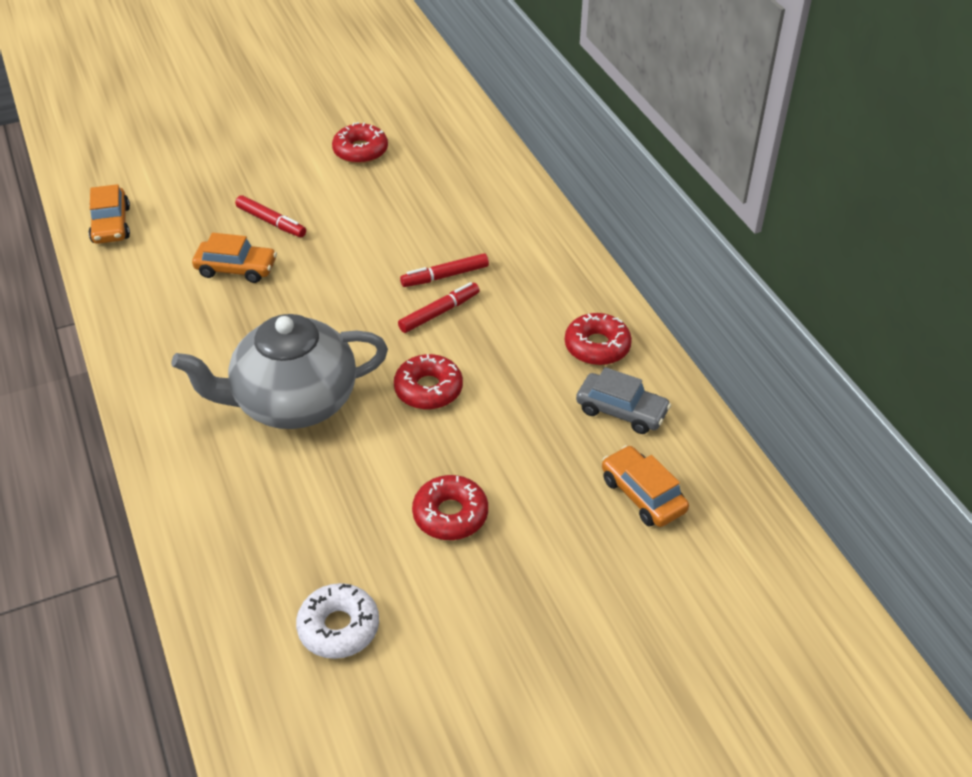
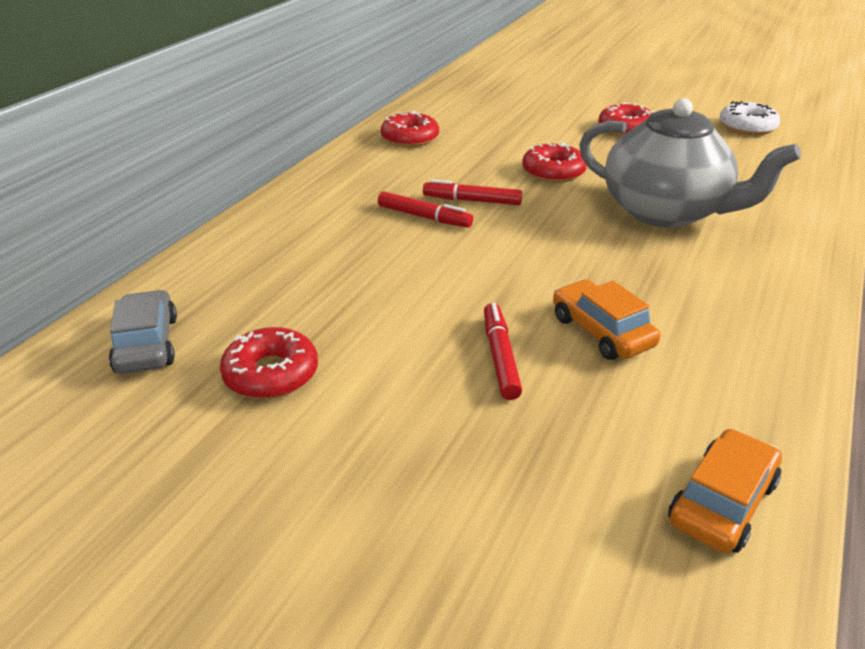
camera: 130 degrees left, 10 degrees down
(621, 411) = (457, 116): grey car -> grey car (147, 344)
(642, 495) = (509, 94): orange car -> none

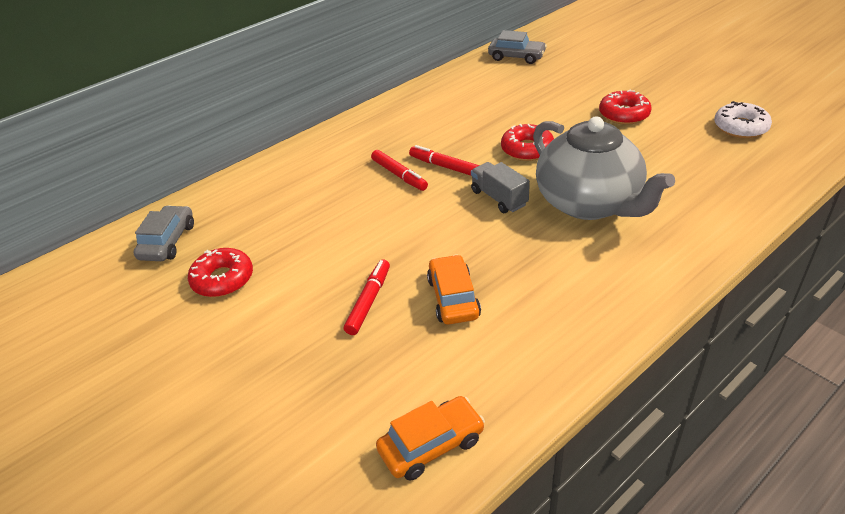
camera: 25 degrees right, 5 degrees up
(410, 138) = (439, 100): red donut -> none
(465, 91) = (516, 57): none -> grey car
(563, 222) = (499, 198): none -> grey truck

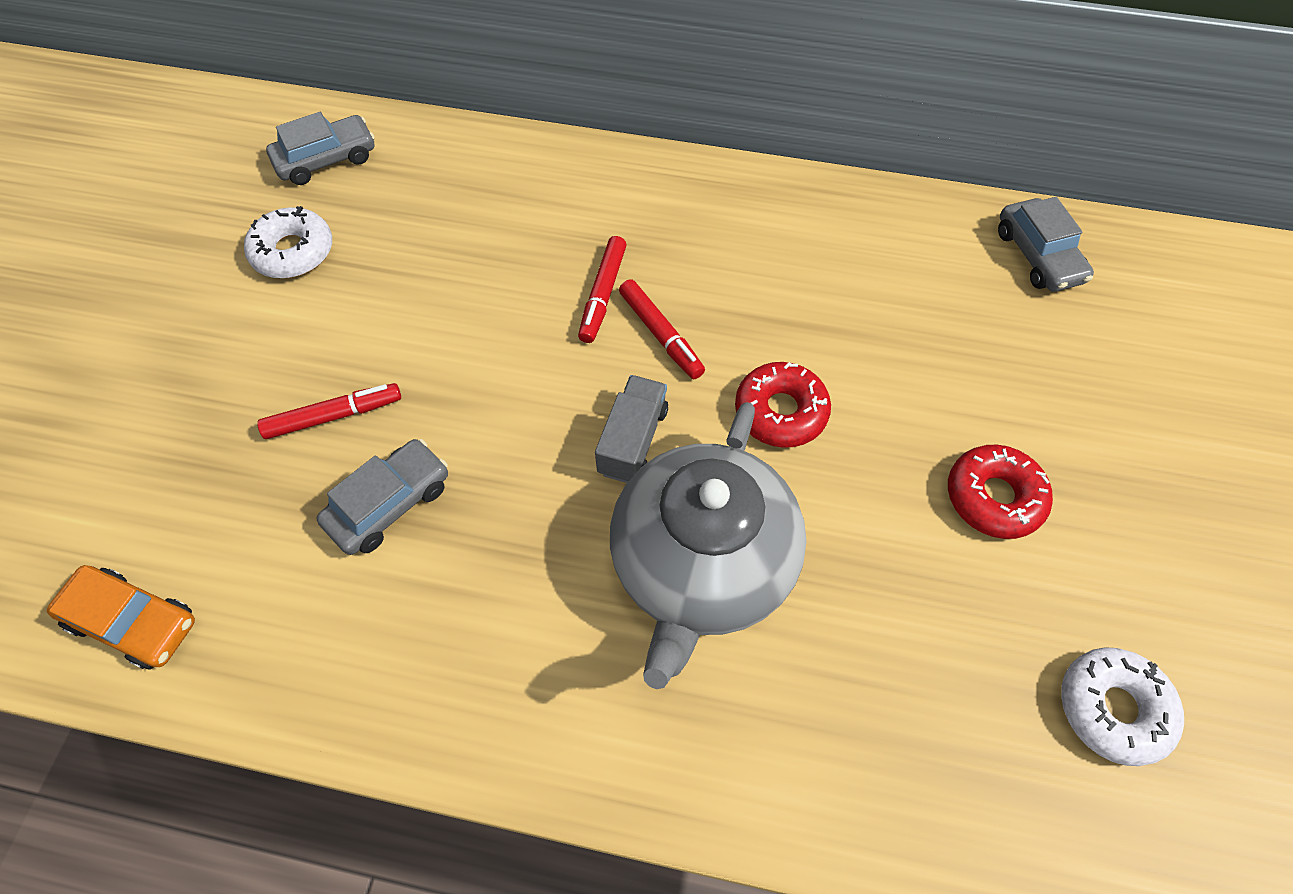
camera: 50 degrees right, 20 degrees up
(223, 279) = (293, 252): red donut -> white donut
(444, 166) = (660, 334): red marker -> red marker turned 150 degrees clockwise
(453, 298) = (389, 504): orange car -> grey car

